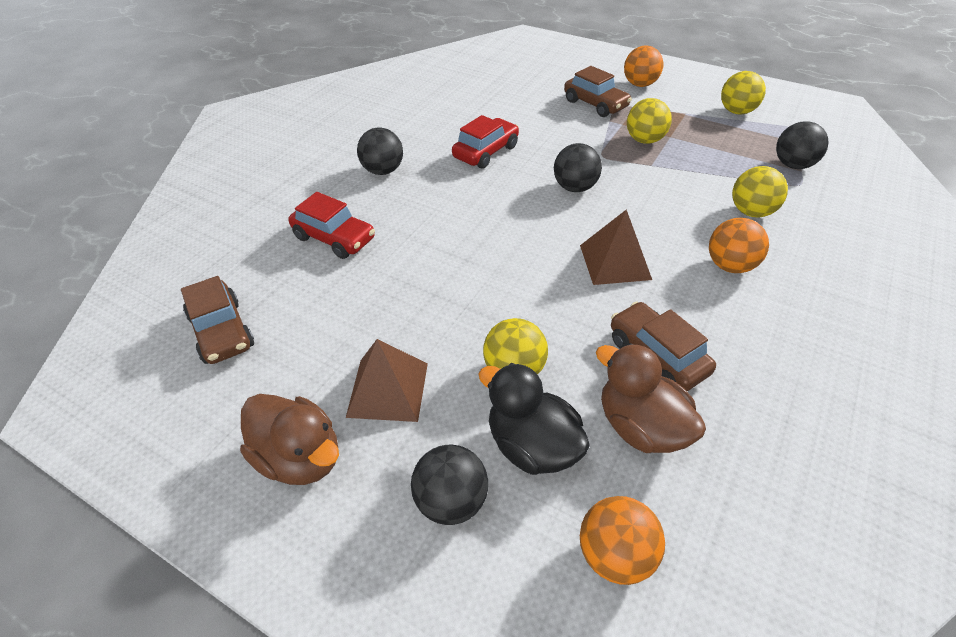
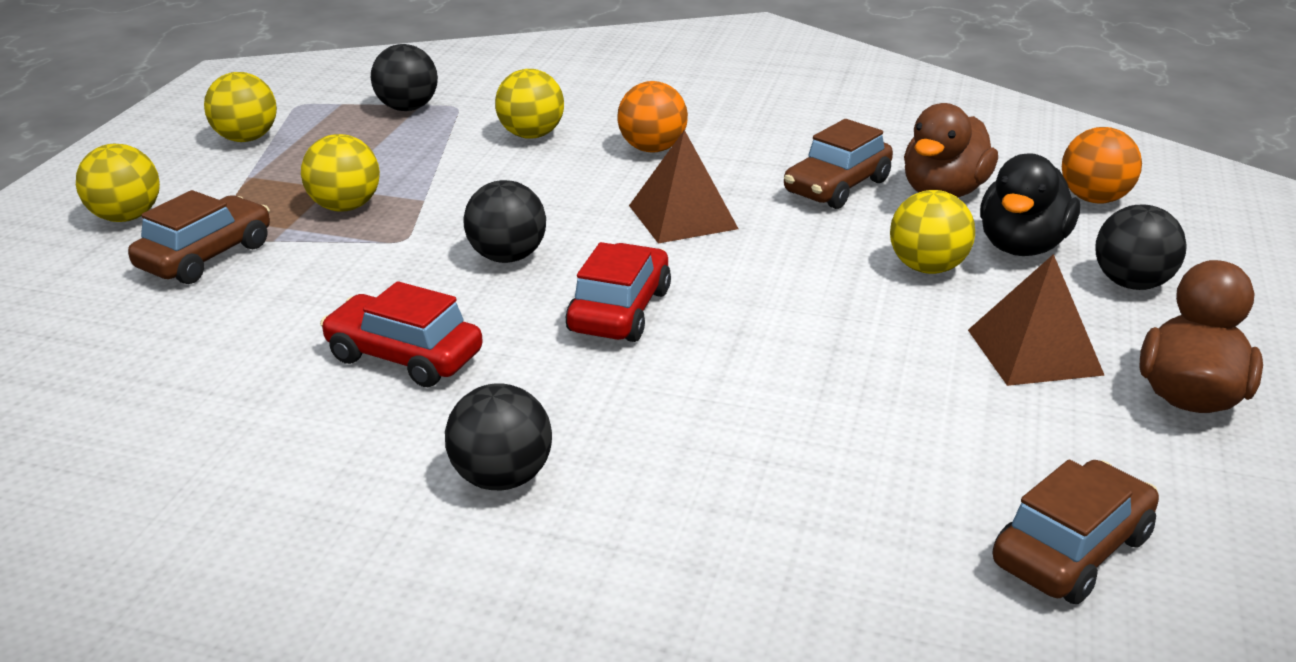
camera: 105 degrees left, 15 degrees down
(334, 238) = (757, 486): red car -> red car (620, 311)
(639, 84) = (126, 217): orange ball -> yellow ball

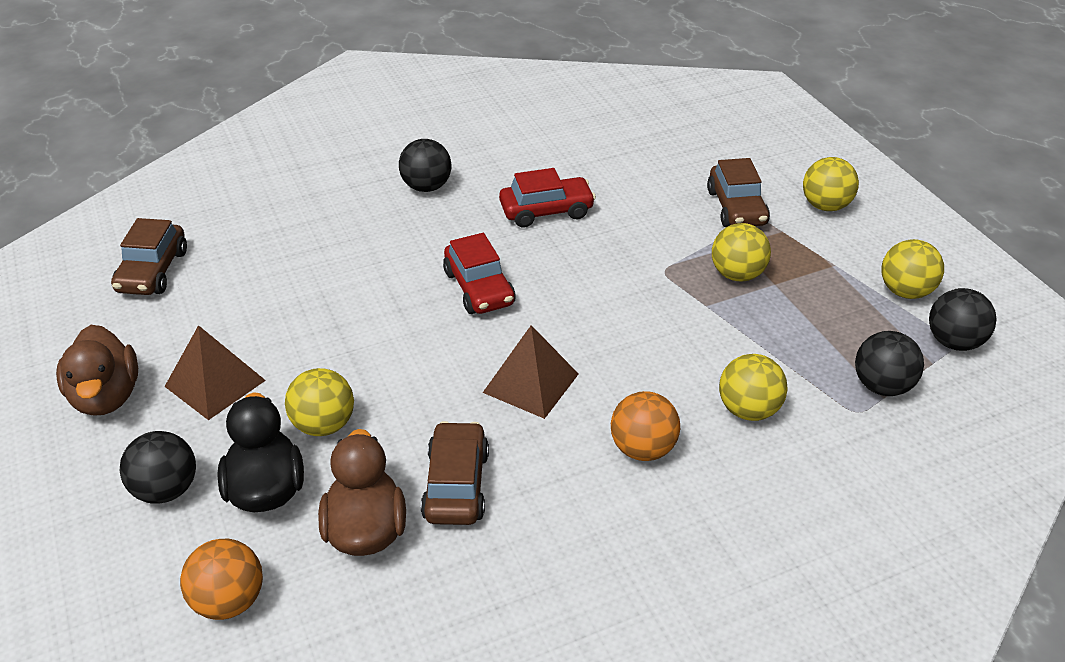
camera: 140 degrees right, 10 degrees up
(507, 257) = (589, 290): black ball -> black ball (953, 342)

